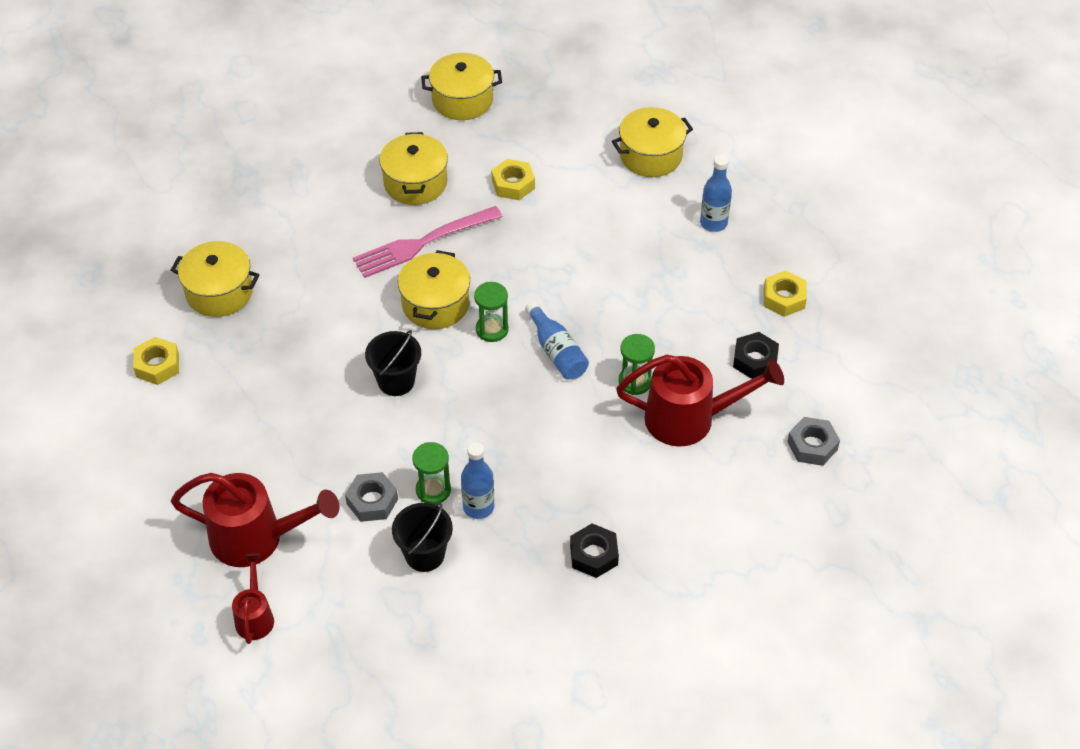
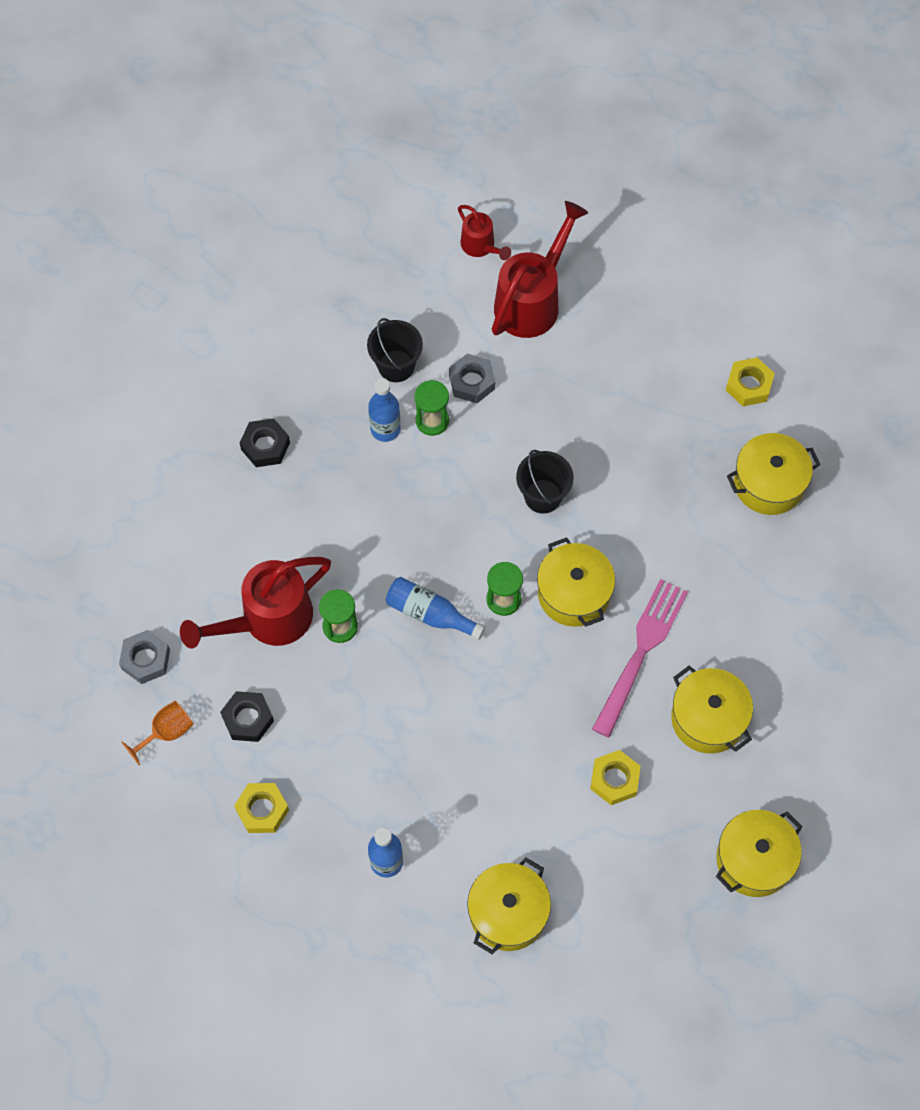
camera: 145 degrees right, 15 degrees up
(257, 538) = (532, 300): red watering can -> red watering can turned 150 degrees clockwise
(826, 386) = (167, 732): none -> orange goblet

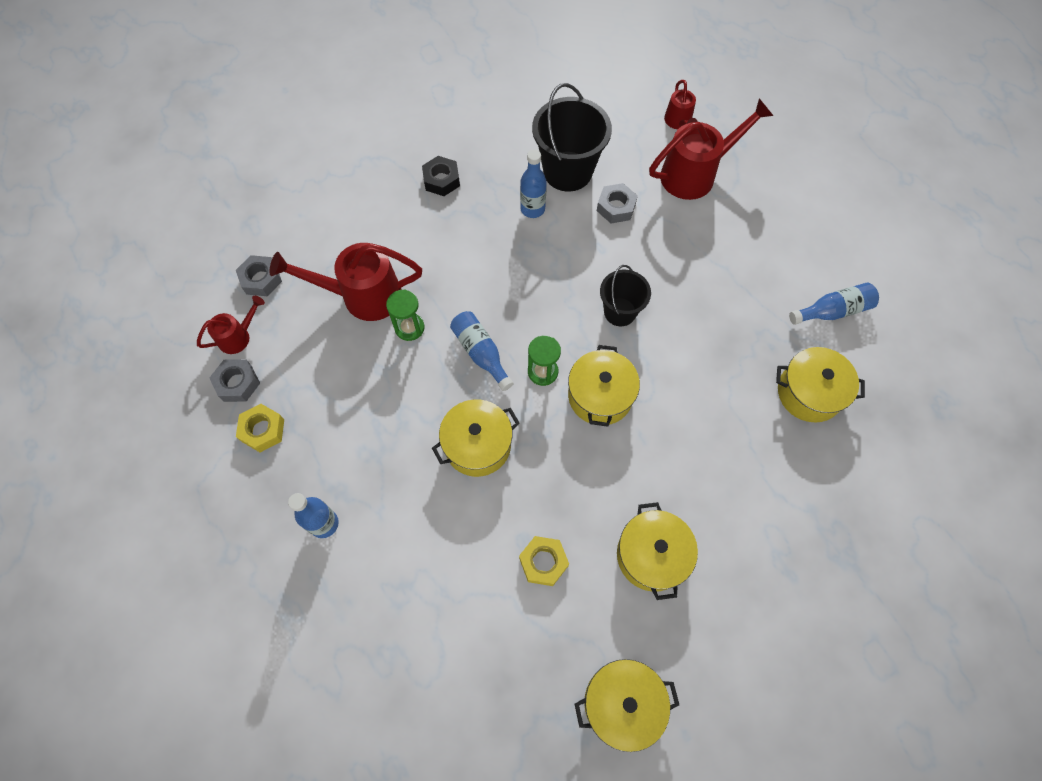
camera: 30 degrees right, 0 degrees up
(167, 732) = (238, 336): orange goblet -> red watering can
(201, 779) = (237, 383): none -> grey nut
(248, 719) = (299, 358): black nut -> none
(396, 366) = (567, 171): black bucket -> black bucket, size x1.66
(432, 421) = (570, 219): green hourglass -> none
(508, 913) = (389, 623): yellow pot -> yellow pot (477, 445)
(641, 652) = (626, 470): pink fork -> none
(748, 385) = (832, 311): yellow nut -> blue bottle

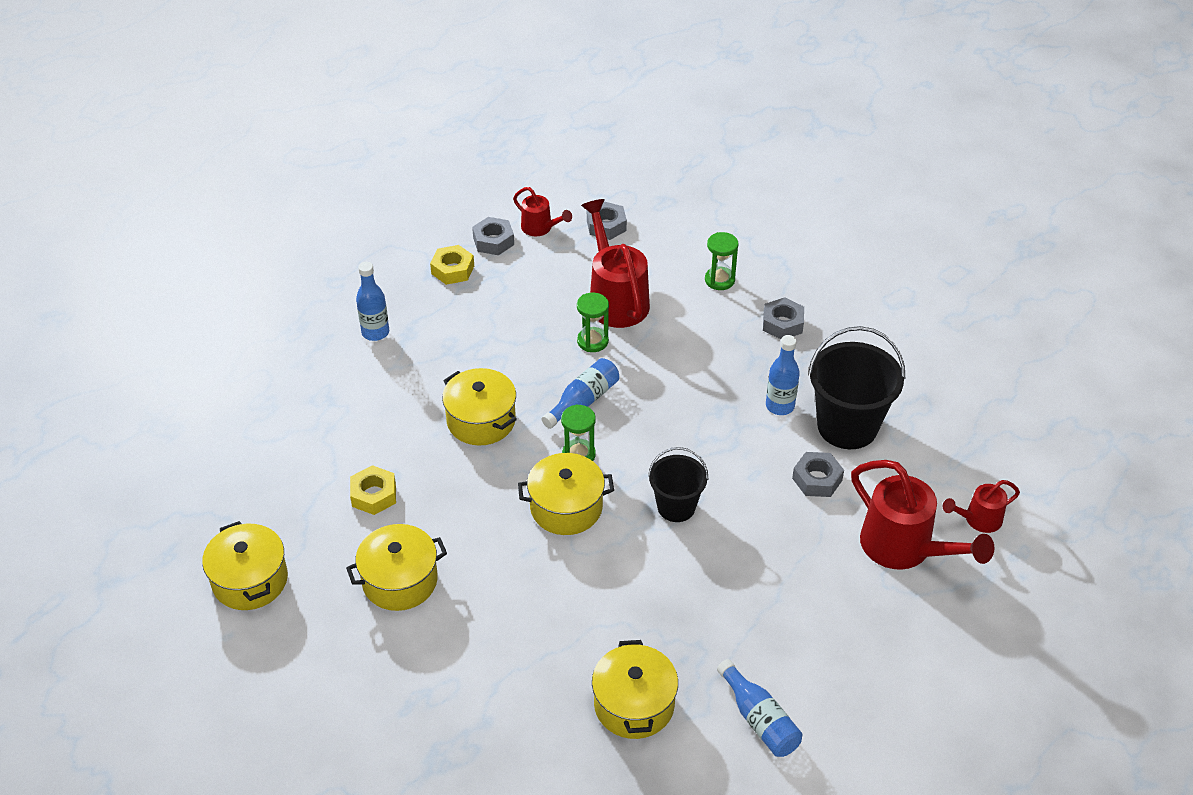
camera: 75 degrees right, 20 degrees down
(371, 210) = (719, 280): none -> green hourglass
(441, 180) = (782, 324): black nut -> grey nut

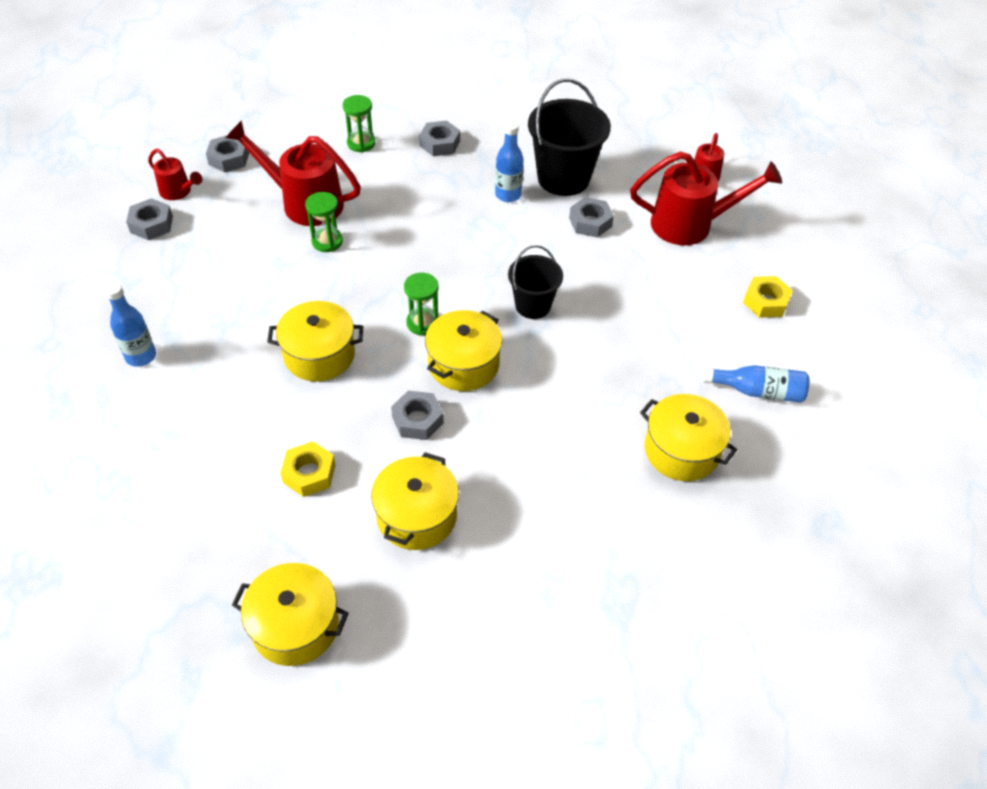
camera: 50 degrees left, 5 degrees up
(453, 270) = (145, 266): yellow nut -> yellow nut (765, 302)
(484, 519) = (417, 420): none -> grey nut
(540, 228) = (178, 192): red watering can -> red watering can turned 45 degrees clockwise
(583, 401) = (376, 285): blue bottle -> none

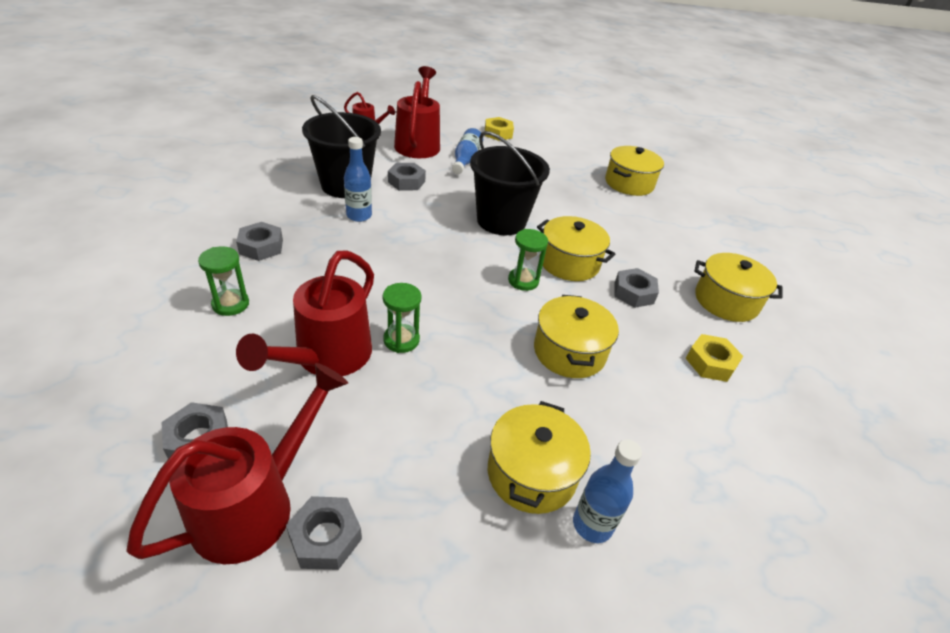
camera: 90 degrees left, 10 degrees down
(178, 192) = (255, 504): red watering can -> red watering can, size x1.88
(295, 626) = (855, 375): yellow pot -> yellow pot (531, 473)
(533, 305) = (501, 221): black bucket -> black bucket, size x1.66
(758, 391) = (575, 150): blue bottle -> blue bottle (466, 160)

